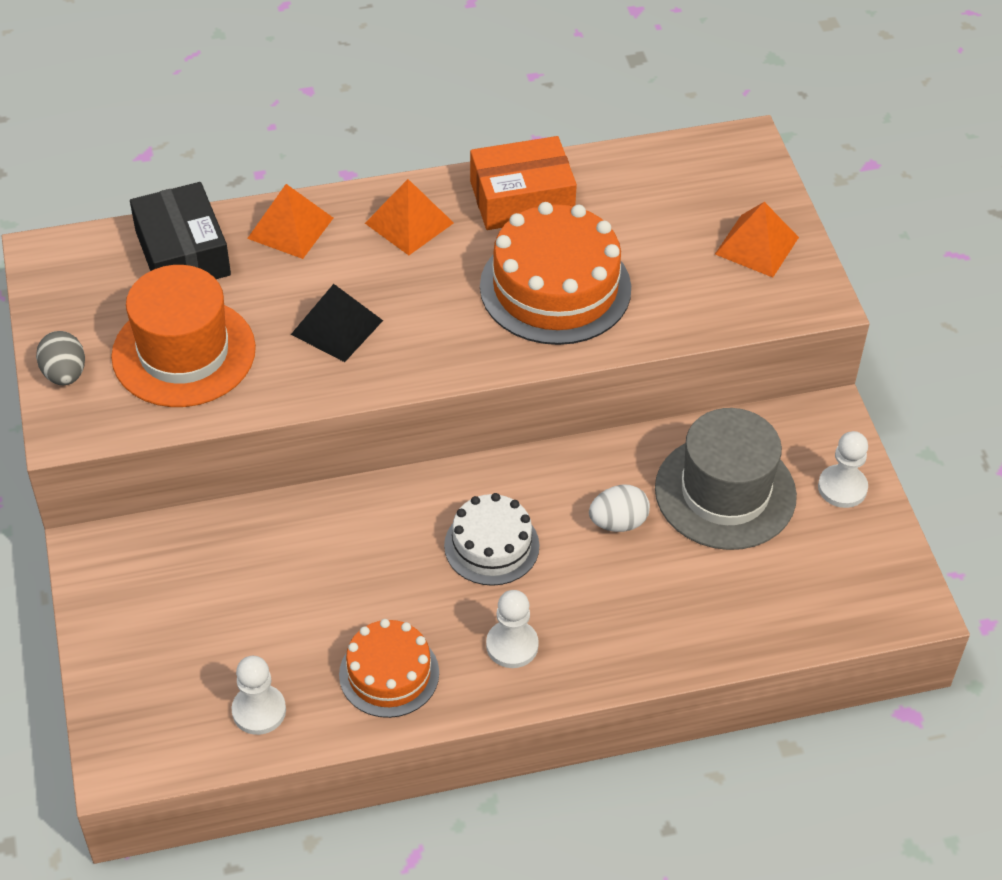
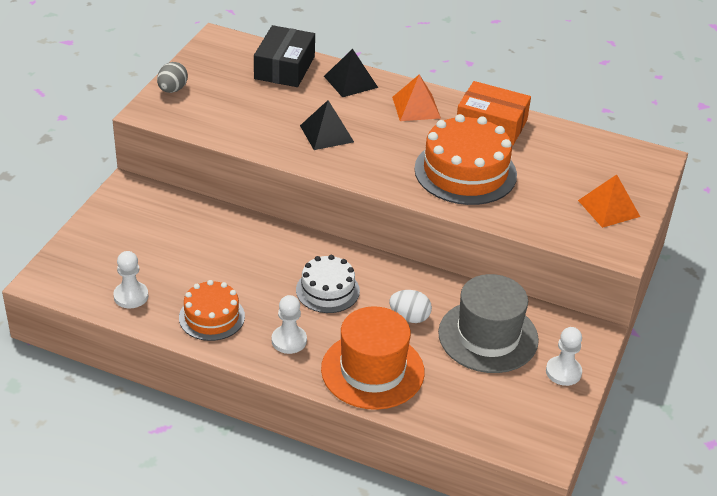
camera: 35 degrees right, 10 degrees down
(184, 352) = (238, 108): orange hat -> orange hat (372, 370)
(290, 228) = (350, 81): orange pyramid -> black pyramid

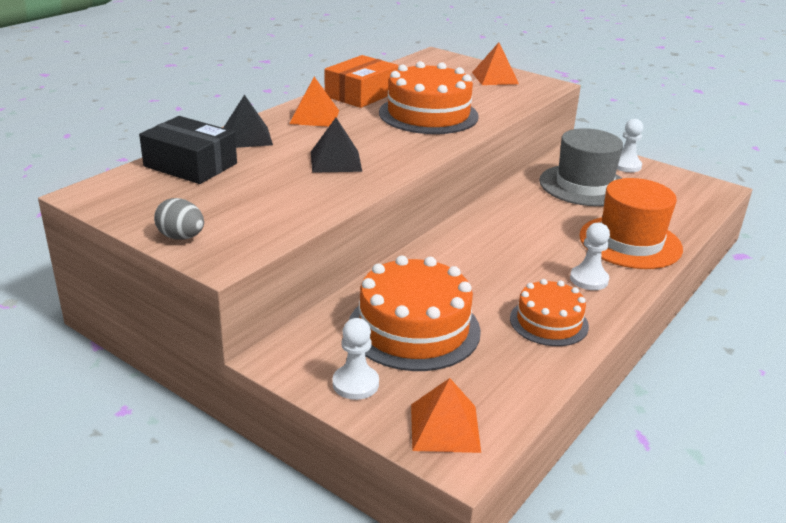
camera: 75 degrees left, 10 degrees down
(71, 271) = (445, 427): none -> orange pyramid
(131, 296) = (505, 378): white pawn -> white pawn (355, 384)
(180, 244) = (414, 328): none -> orange cake
(327, 290) = (513, 247): white cake -> none
(409, 317) = (557, 214): white egg -> none

